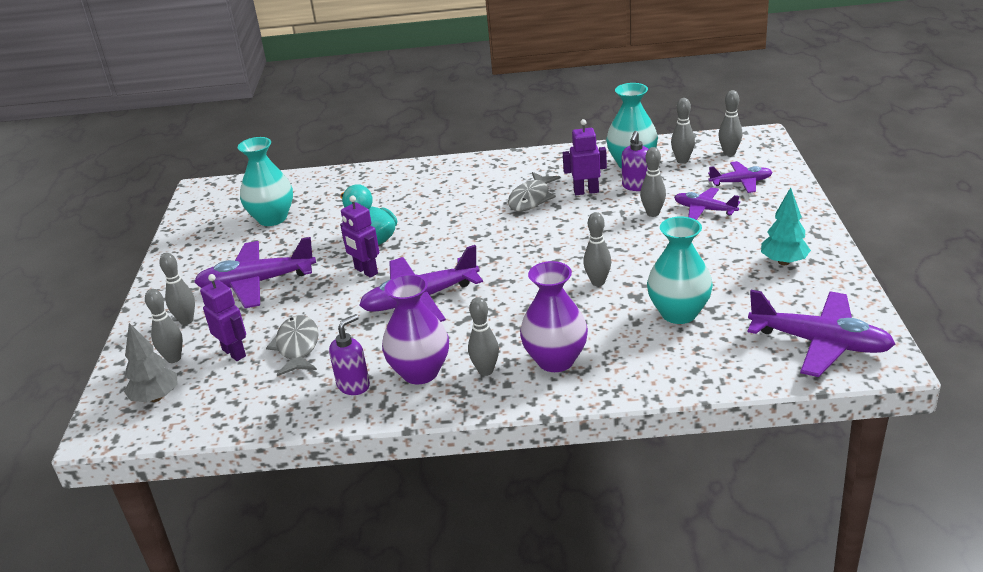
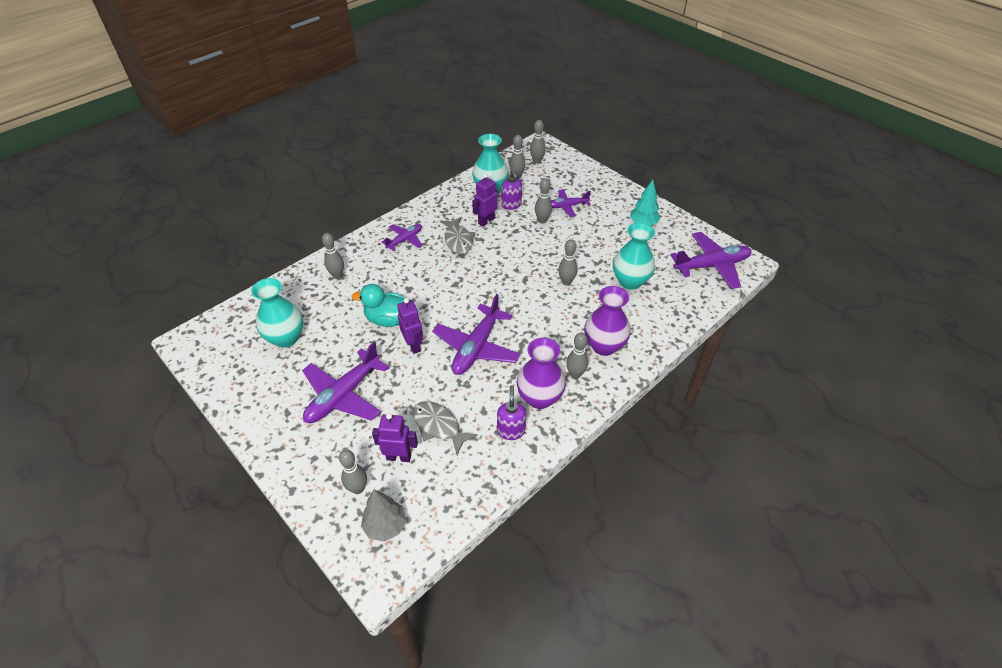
camera: 45 degrees left, 15 degrees up
(186, 320) = (327, 454): grey bowling pin -> grey bowling pin (337, 275)
(366, 271) = (414, 345): purple robot -> purple robot turned 120 degrees counterclockwise
(741, 182) = (565, 179): purple plane -> purple plane (405, 240)

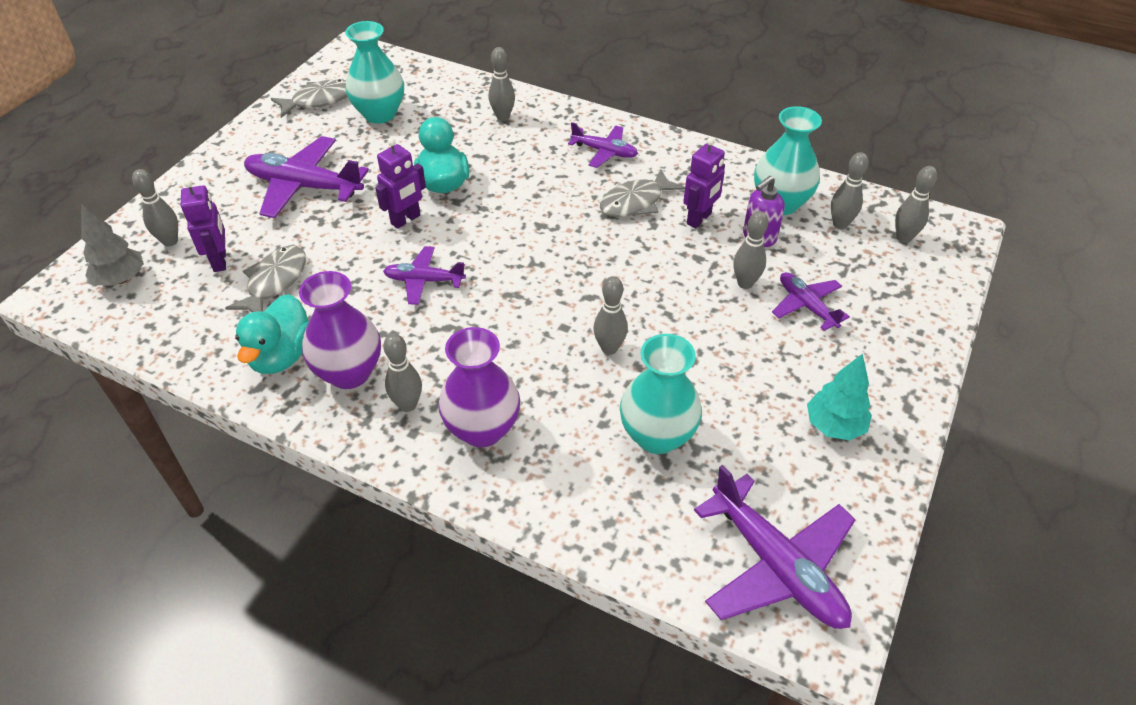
camera: 70 degrees right, 0 degrees up
(240, 371) = (319, 100): none -> grey fish
(476, 347) = (424, 281): purple plane -> purple plane, size x0.58
(486, 221) = (699, 219): purple robot -> purple robot turned 105 degrees clockwise
(511, 431) = (282, 356): purple soap dispenser -> turquoise duck

